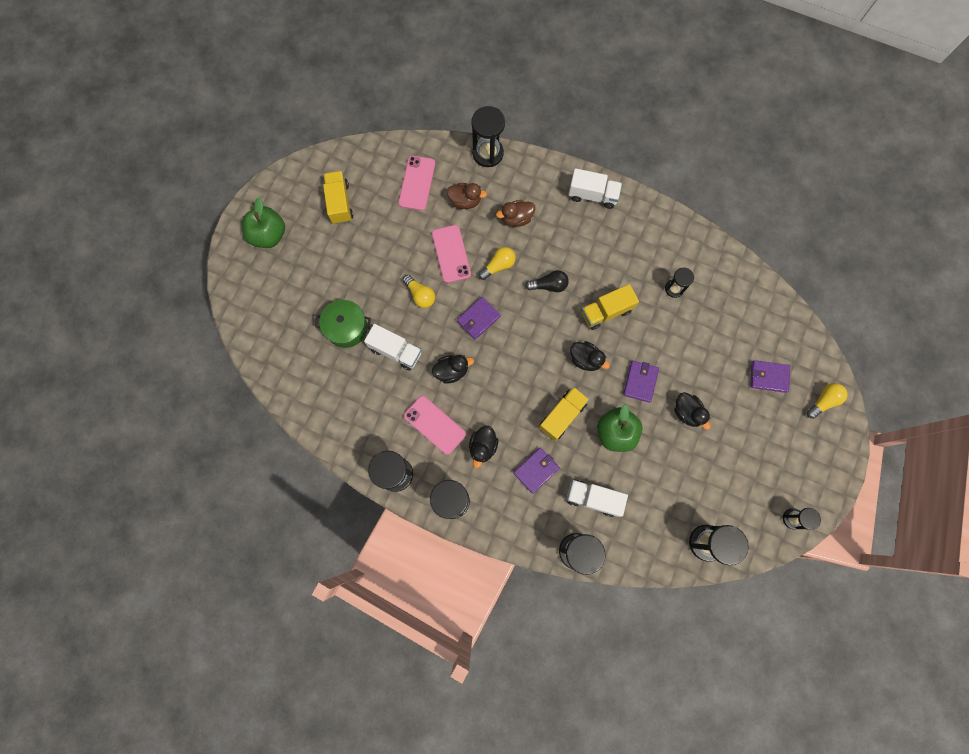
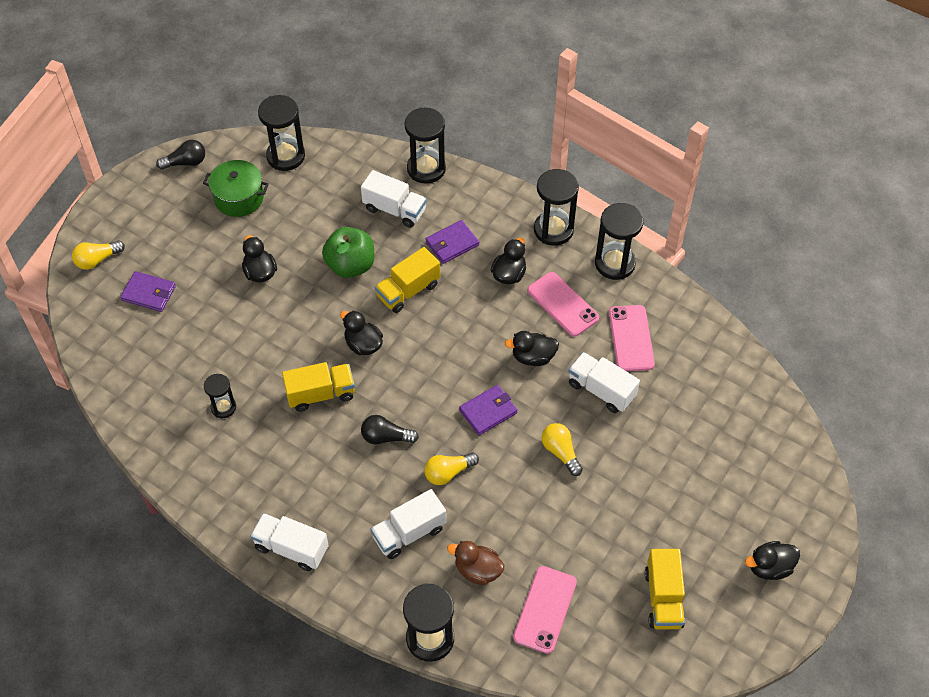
camera: 170 degrees left, 20 degrees down
(269, 235) = (769, 567): green apple -> black duck
(346, 328) = (663, 427): green pot -> green pot (239, 198)
(451, 254) = (510, 499): pink phone -> pink phone (631, 338)
(516, 218) = (409, 533): brown duck -> white truck
(640, 382) = (304, 311): purple wallet -> none
(792, 518) = (185, 162): black hourglass -> black light bulb

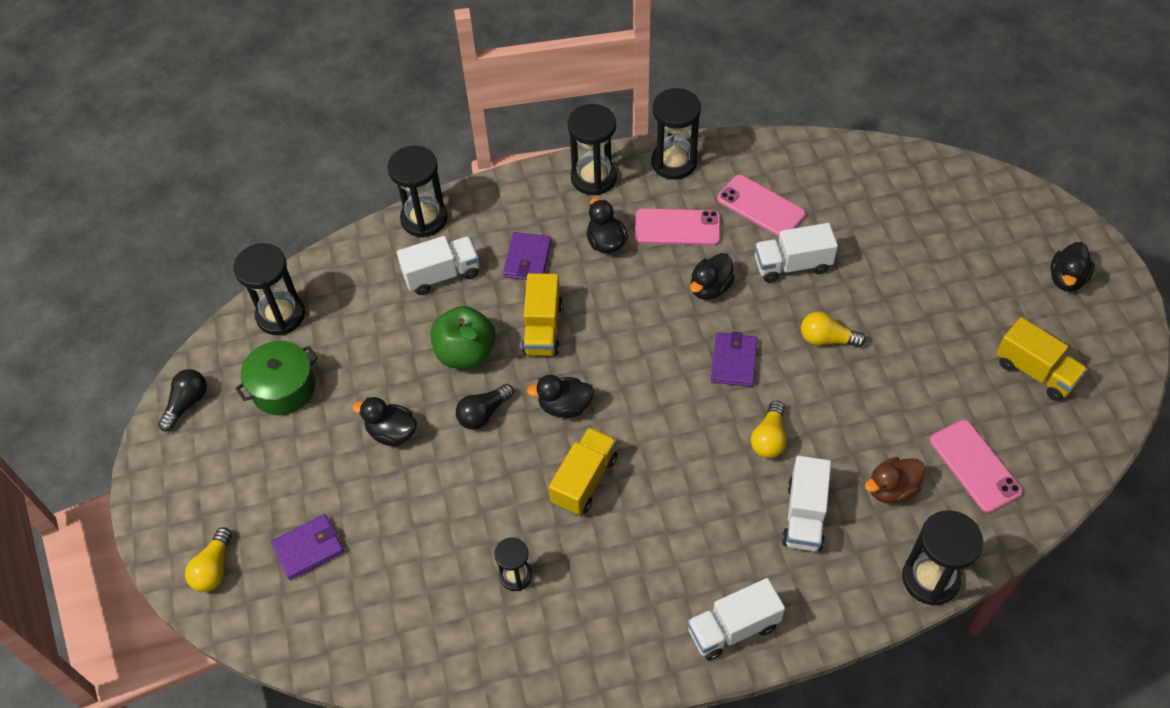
camera: 45 degrees left, 0 degrees up
(386, 437) = (684, 460): black light bulb -> black light bulb (483, 413)

